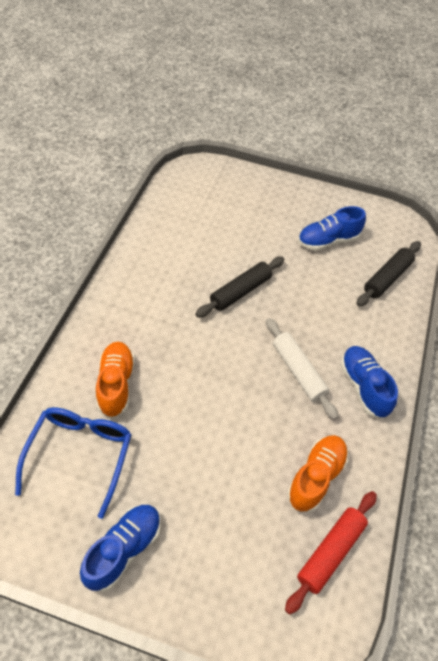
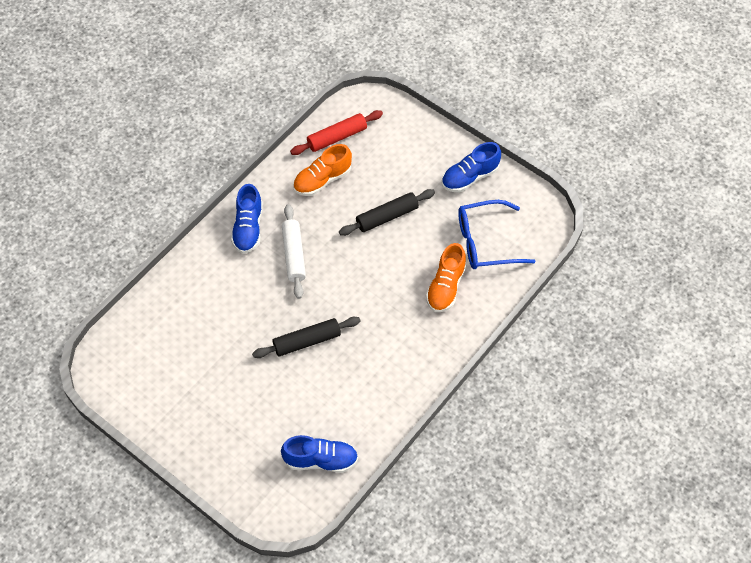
camera: 155 degrees left, 5 degrees up
(80, 455) = (486, 242): blue glasses -> blue glasses turned 45 degrees clockwise
(328, 241) = (191, 373): blue shoe -> blue shoe (321, 460)
(387, 278) = (161, 315): black rolling pin -> black rolling pin (387, 217)

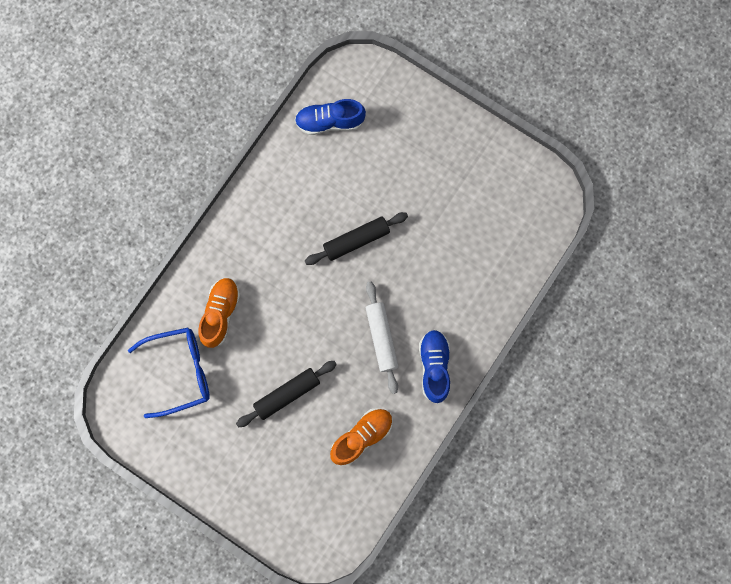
camera: 175 degrees right, 20 degrees up
(337, 137) = (351, 497): red rolling pin -> none
(470, 177) = (199, 455): blue shoe -> none

